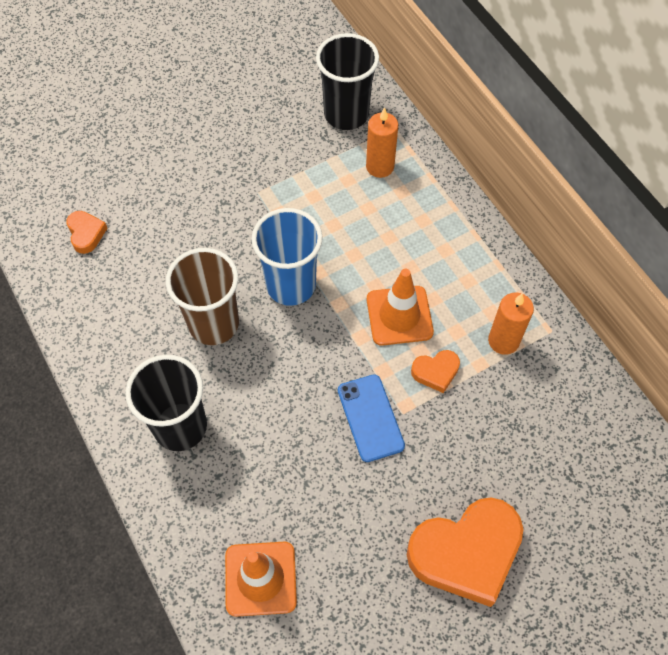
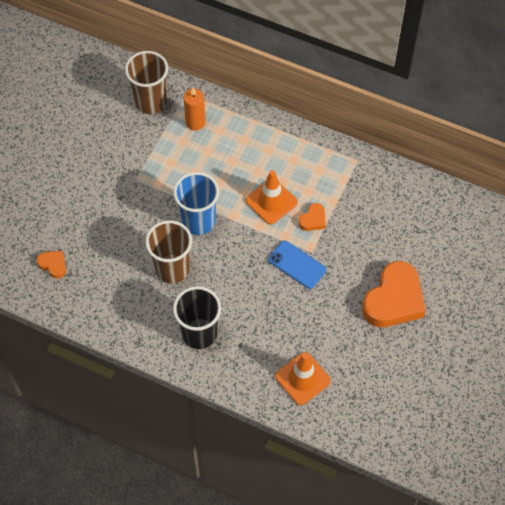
camera: 35 degrees left, 0 degrees up
(346, 114) = (151, 102): black cup -> brown cup
(503, 341) = (336, 181): orange candle -> none

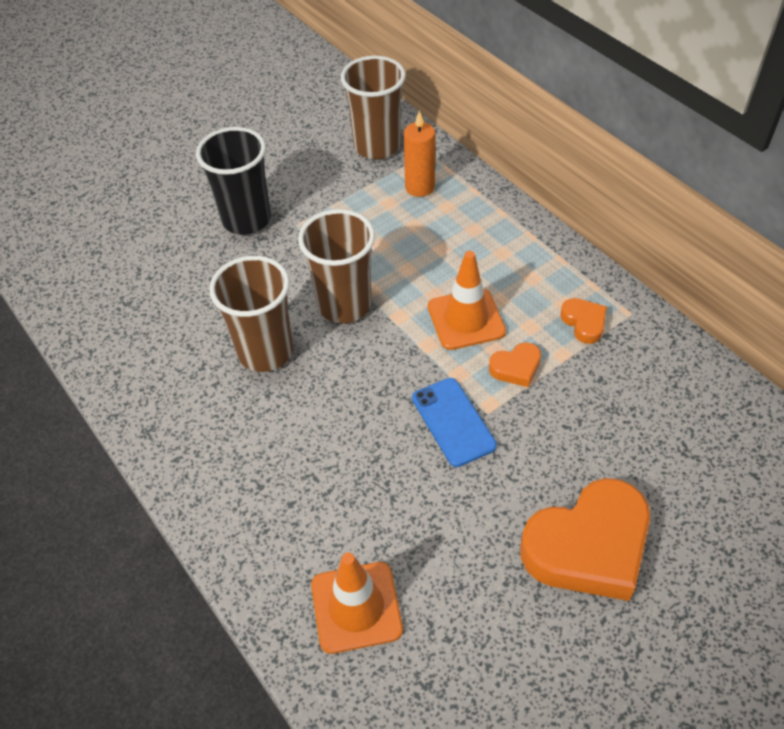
camera: 30 degrees right, 10 degrees down
(53, 265) = (116, 284): orange heart -> orange heart (584, 323)
(198, 221) = (344, 305): blue cup -> brown cup
(199, 333) = (241, 458): black cup -> black cup (246, 219)

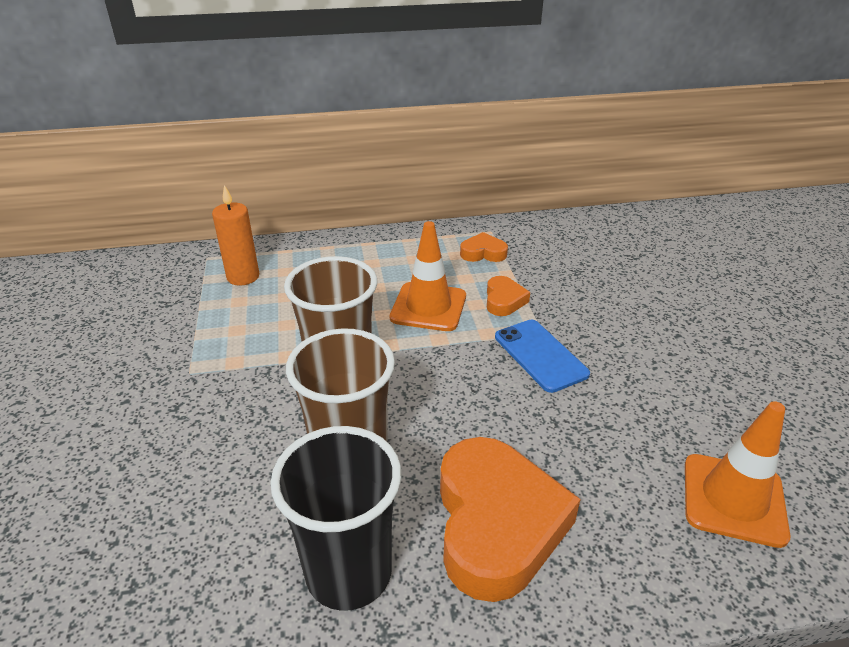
camera: 65 degrees left, 15 degrees down
(246, 219) = (132, 410): black cup -> black cup (349, 572)
(377, 146) = (156, 282): brown cup -> none
(453, 422) = (540, 355): blue phone -> blue phone turned 60 degrees clockwise
(588, 546) = (705, 330): orange heart -> orange heart (497, 524)

